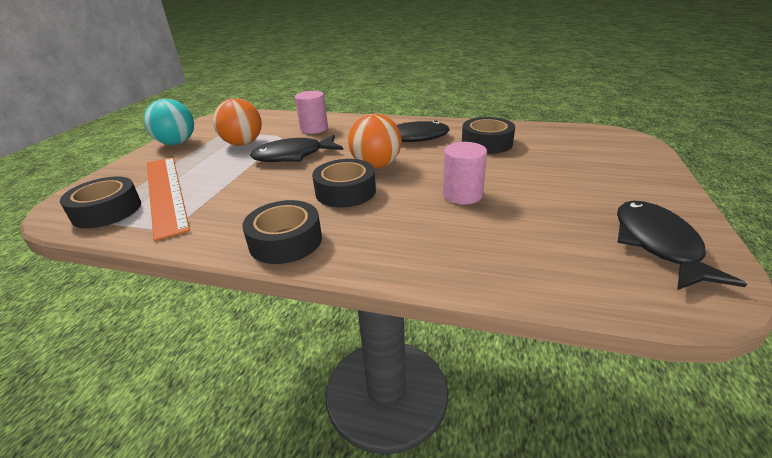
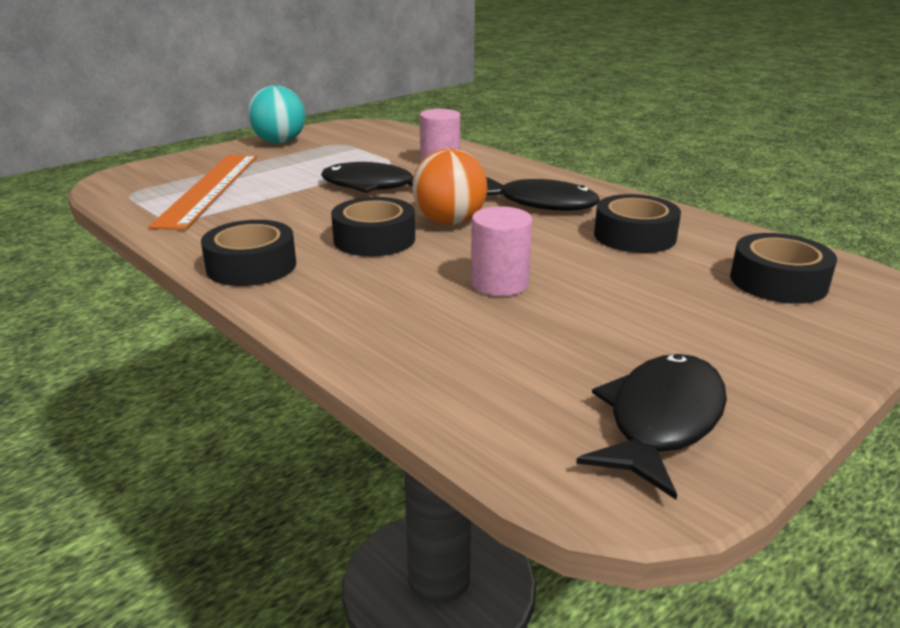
camera: 30 degrees right, 5 degrees down
(107, 211) = (145, 191): black tape -> black tape (778, 282)
(243, 143) = (341, 159): orange ball -> none

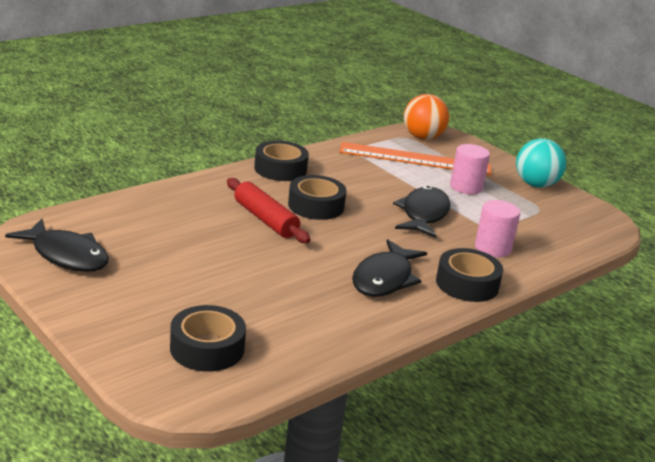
camera: 90 degrees right, 0 degrees up
(432, 268) = (265, 219): none -> red rolling pin
(449, 222) = (345, 235): orange ball -> orange ball (422, 137)
(499, 283) = (236, 238): pink cylinder -> pink cylinder (466, 187)
(634, 236) = (307, 307): black tape -> black tape (467, 284)

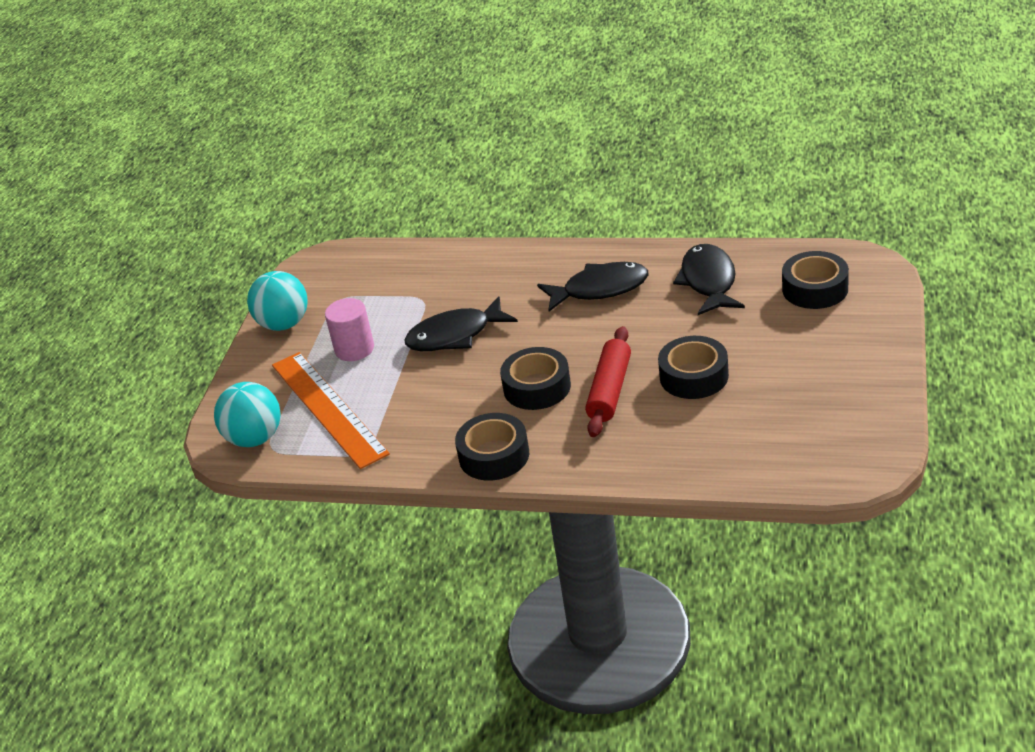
camera: 120 degrees left, 10 degrees up
(66, 255) = (845, 423): black fish -> black fish (709, 281)
(422, 137) = (255, 438): orange ball -> turquoise ball
(467, 284) = (544, 259): black tape -> black tape (694, 376)
(492, 248) = (463, 279): pink cylinder -> none

